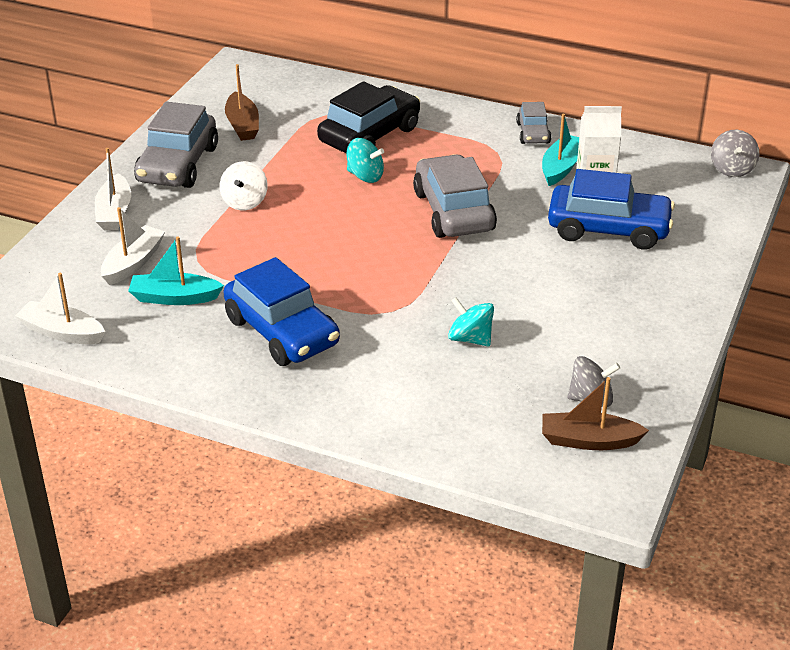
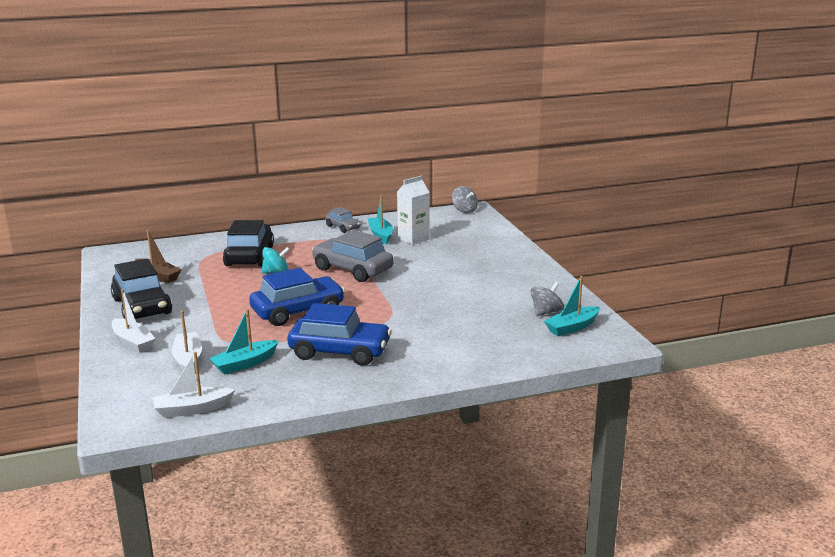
camera: 40 degrees left, 15 degrees down
(178, 165) = (142, 306): grey car -> black car
(244, 202) = (218, 307): white spinning top -> none
(470, 338) = (449, 314): turquoise spinning top -> none
(589, 440) = (572, 327): brown boat -> turquoise boat
(608, 229) = (444, 249): blue car -> blue car (298, 311)

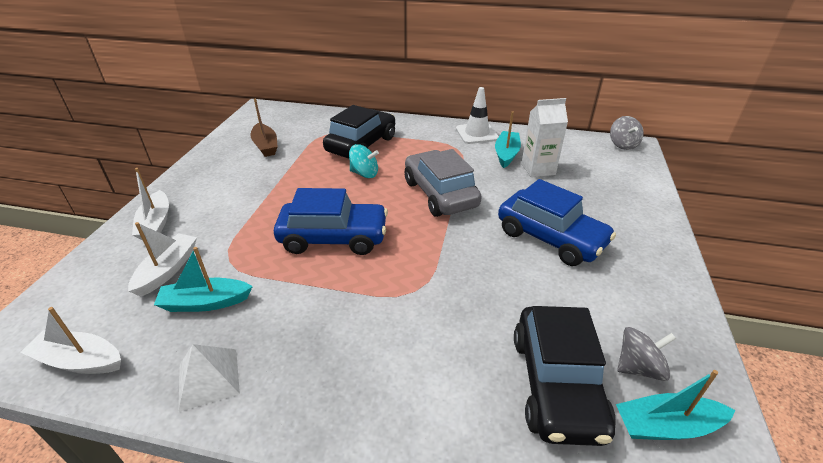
camera: 30 degrees right, 15 degrees up
(142, 306) = (214, 179): black car -> black car (557, 384)
(297, 388) = (209, 378): none -> white pyramid
(340, 352) = (314, 328): blue car -> blue car (550, 238)
(343, 227) = (476, 133): grey car -> white traffic cone

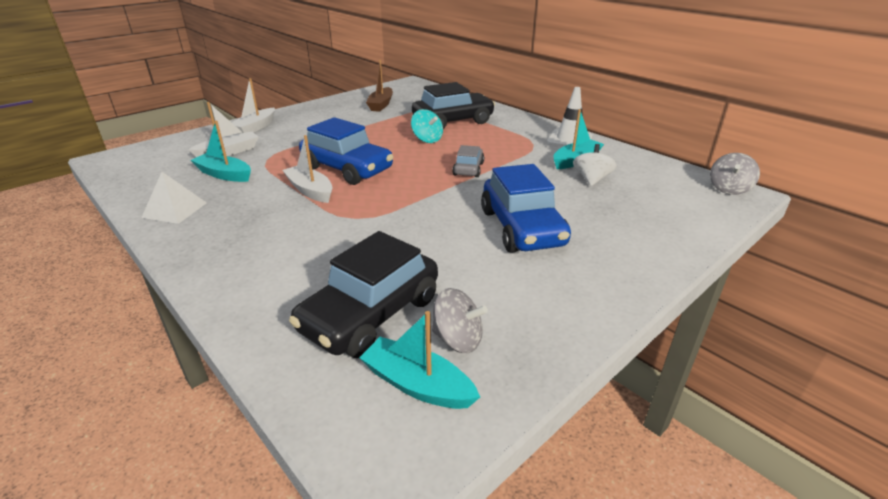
camera: 35 degrees right, 5 degrees down
(80, 361) = (134, 177): white boat -> white boat (310, 190)
(440, 194) = (468, 169): grey car -> grey car, size x0.53
(538, 169) = (591, 179): white carton -> white spinning top

